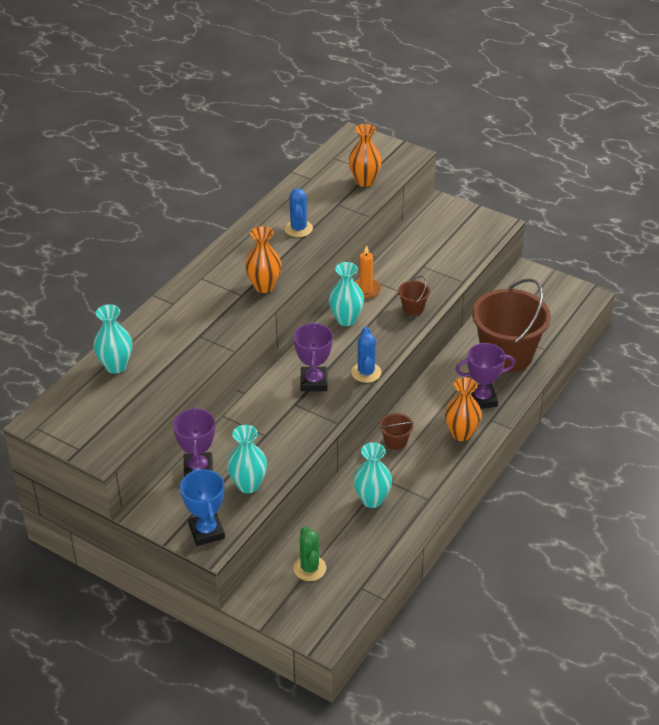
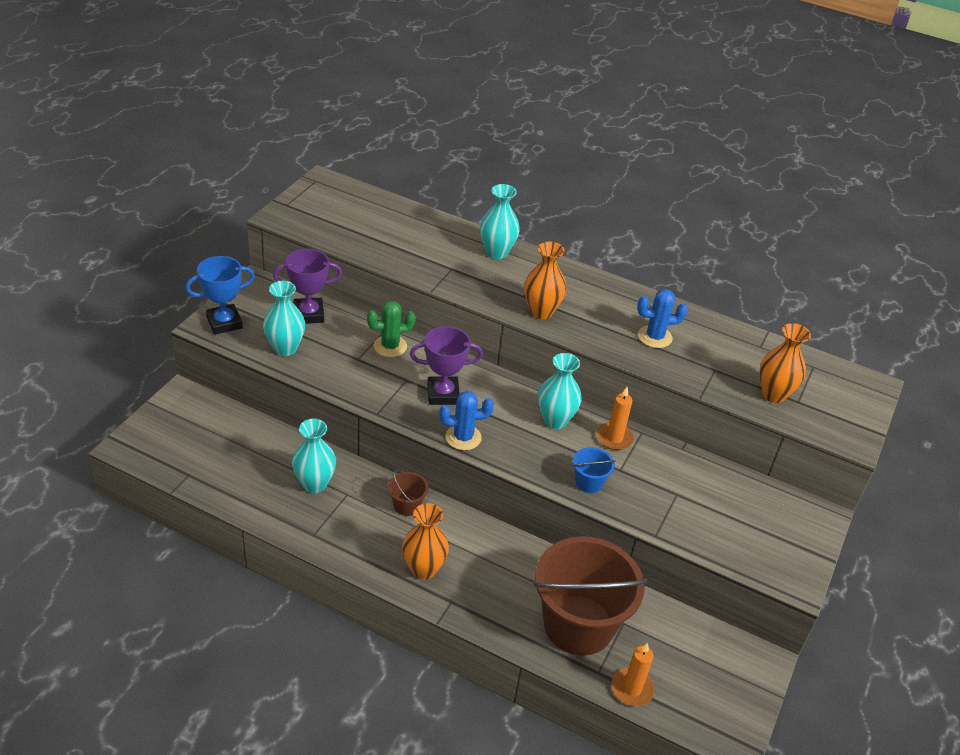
camera: 80 degrees right, 0 degrees up
(116, 366) = (401, 219): turquoise vase -> turquoise vase (496, 252)
(309, 568) = (220, 434): green cactus -> green cactus (390, 346)
(413, 308) = (589, 482): brown bucket -> blue bucket
(482, 399) = (488, 593): purple trophy -> none
(556, 335) = (632, 689): none -> orange candle

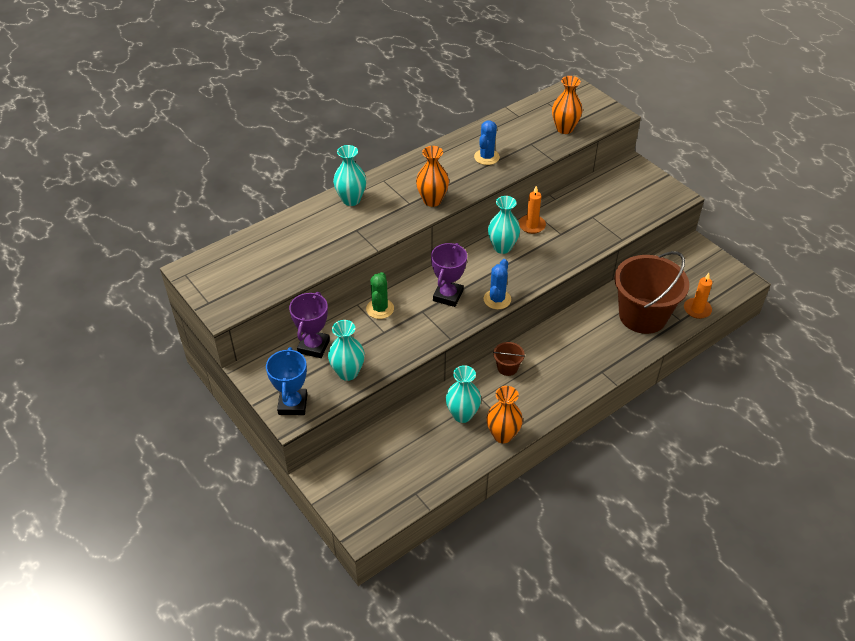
camera: 60 degrees left, 5 degrees up
(423, 569) = (569, 377): orange vase -> orange vase (503, 435)
(589, 482) = (566, 252): blue bucket -> none

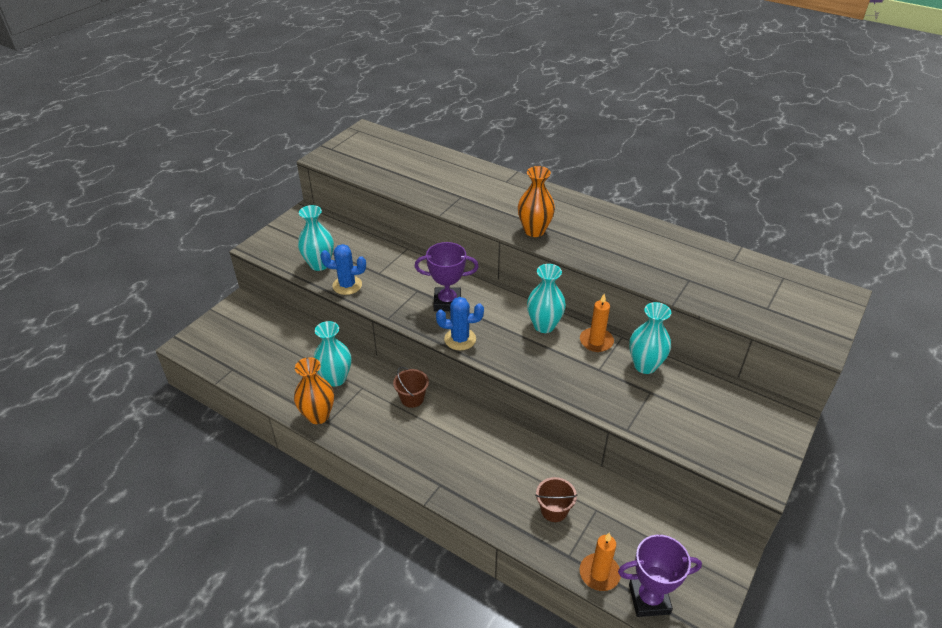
camera: 70 degrees right, 5 degrees down
(293, 404) = (273, 244): blue trophy -> none
(313, 346) = (344, 237): purple trophy -> purple trophy (649, 599)
(351, 200) = (501, 183): turquoise vase -> turquoise vase (645, 365)
(380, 309) = (408, 263): green cactus -> none
(486, 157) = (635, 252): blue cactus -> blue cactus (347, 285)
(564, 129) = (743, 302): orange vase -> none
(642, 316) = (554, 510): brown bucket -> brown bucket, size x0.41

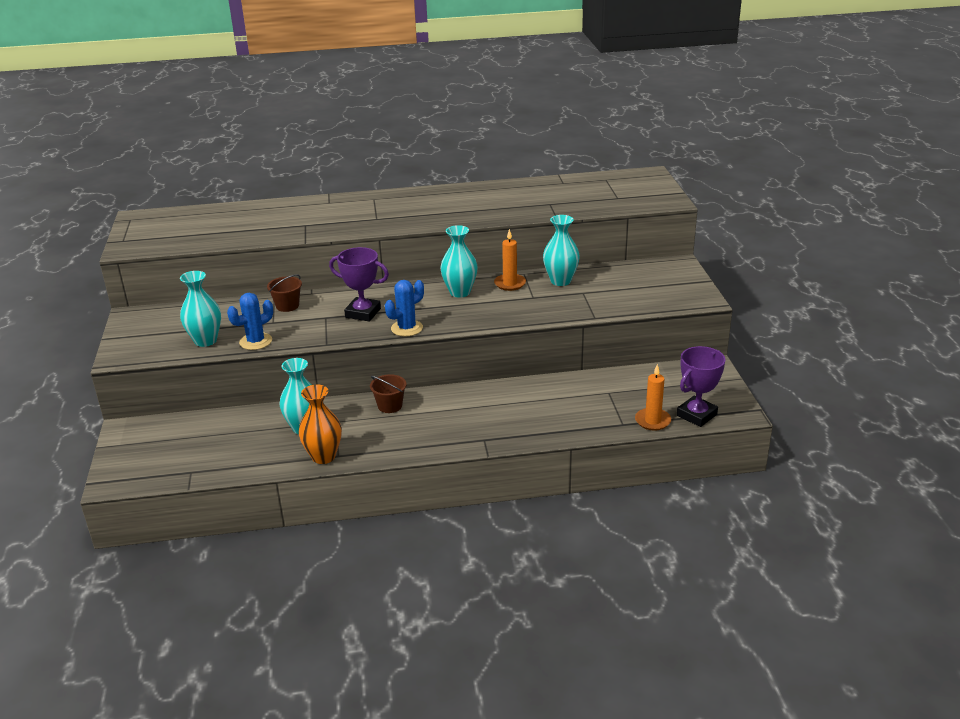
camera: 40 degrees left, 10 degrees down
(447, 302) = (363, 313): purple trophy -> purple trophy turned 60 degrees clockwise
(534, 231) = (400, 221): orange vase -> none
(554, 510) = (582, 408): brown bucket -> brown bucket (287, 306)

